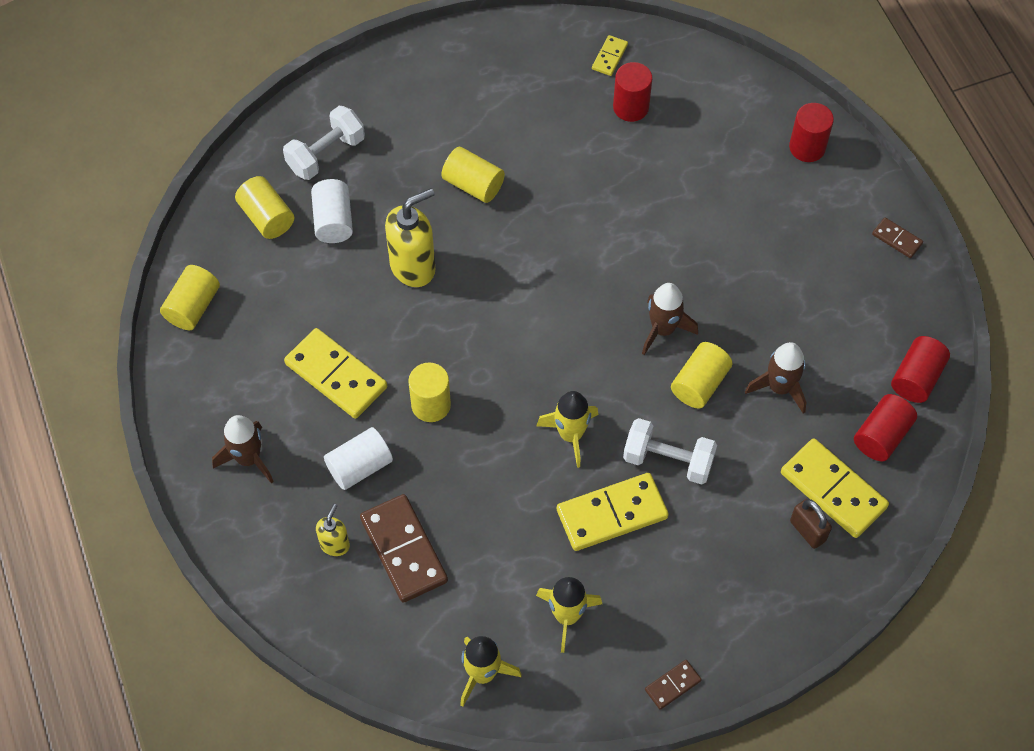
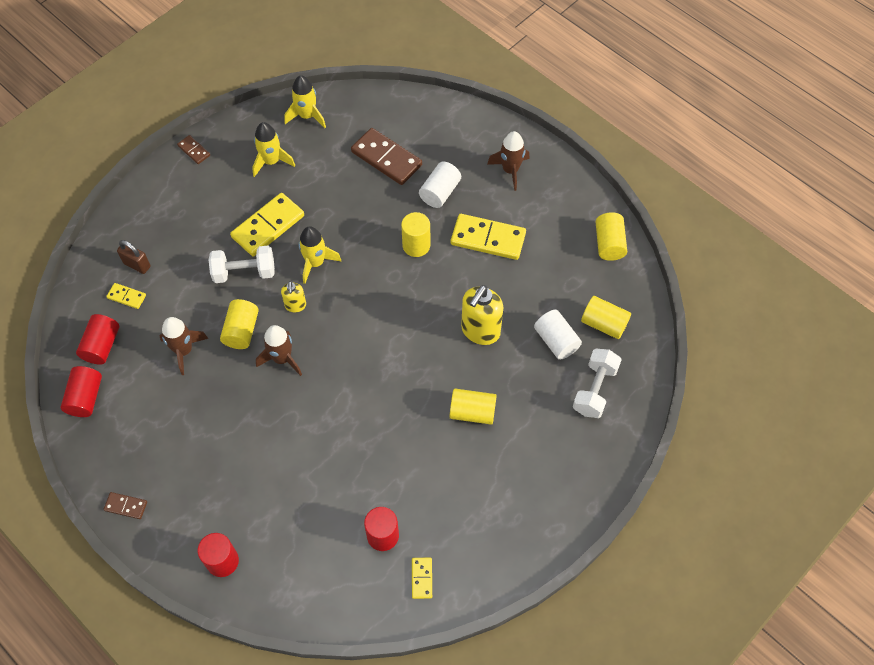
camera: 155 degrees right, 0 degrees up
(335, 544) = (429, 146): yellow soap dispenser -> yellow soap dispenser (295, 305)
(672, 685) = (194, 150): brown domino -> brown domino turned 75 degrees counterclockwise
(833, 490) = (126, 297): yellow domino -> yellow domino, size x0.49

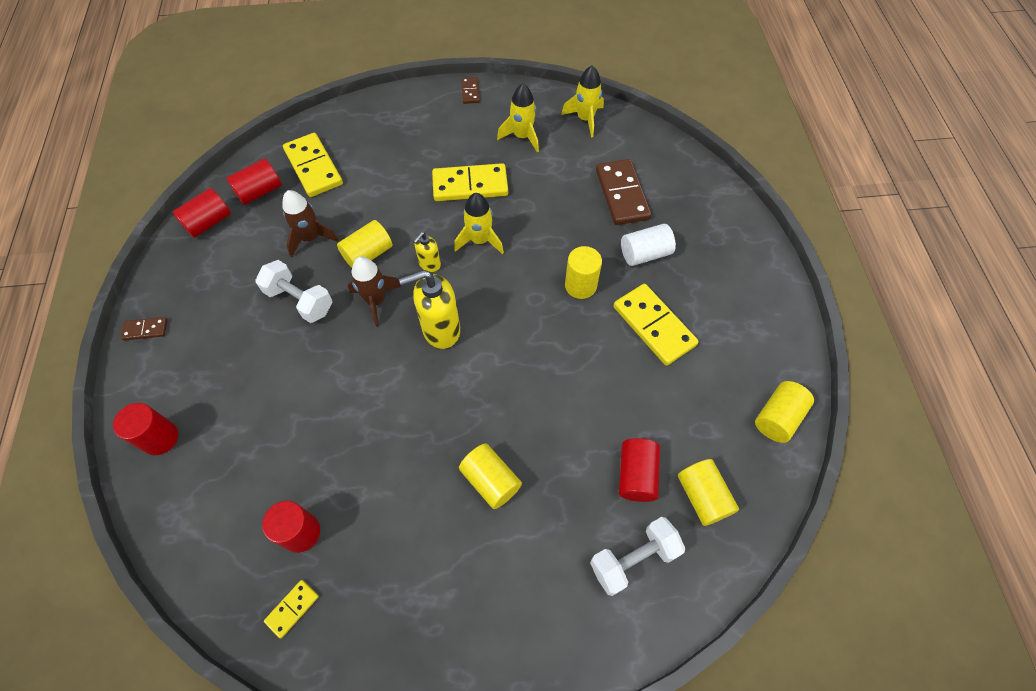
camera: 40 degrees right, 0 degrees up
(126, 297) = (313, 167): yellow domino -> yellow domino, size x2.03
(126, 506) = (145, 329): brown domino -> brown domino turned 60 degrees counterclockwise
(137, 265) = (345, 149): brown padlock -> none
(244, 272) = (416, 209): white dumbbell -> white dumbbell (299, 301)
(480, 331) = (569, 407): yellow soap dispenser -> yellow soap dispenser (440, 330)
(510, 170) = (731, 278): brown rocket -> none
(556, 341) = (636, 475): white cylinder -> red cylinder

